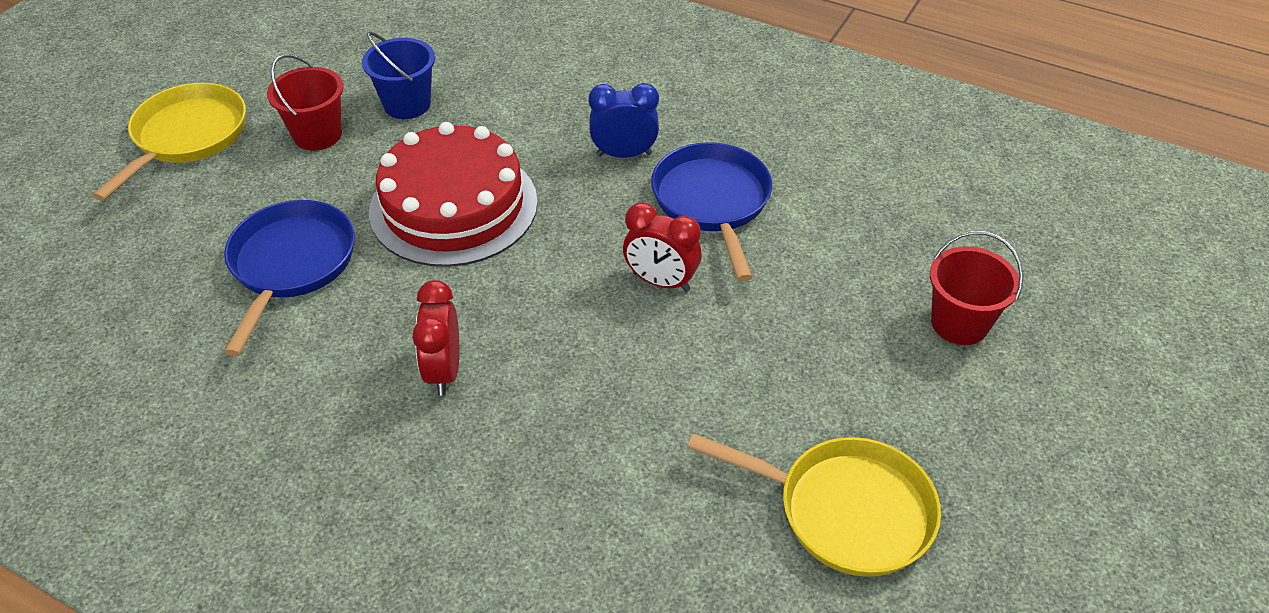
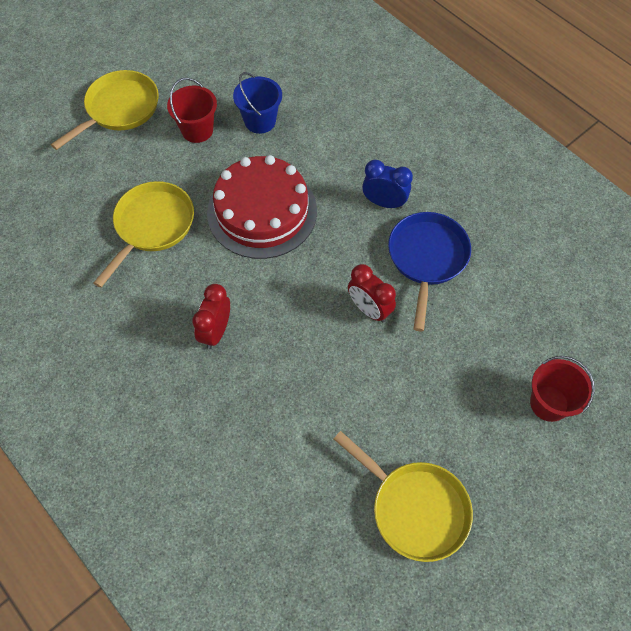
camera: 20 degrees right, 15 degrees up
(291, 265) = (152, 226): blue pan -> yellow pan

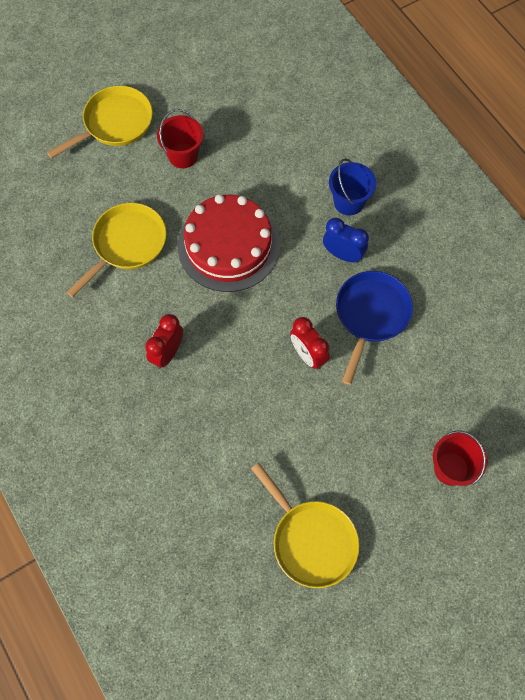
camera: 10 degrees right, 5 degrees up
(260, 121) = (243, 155): blue bucket -> blue bucket (348, 202)

